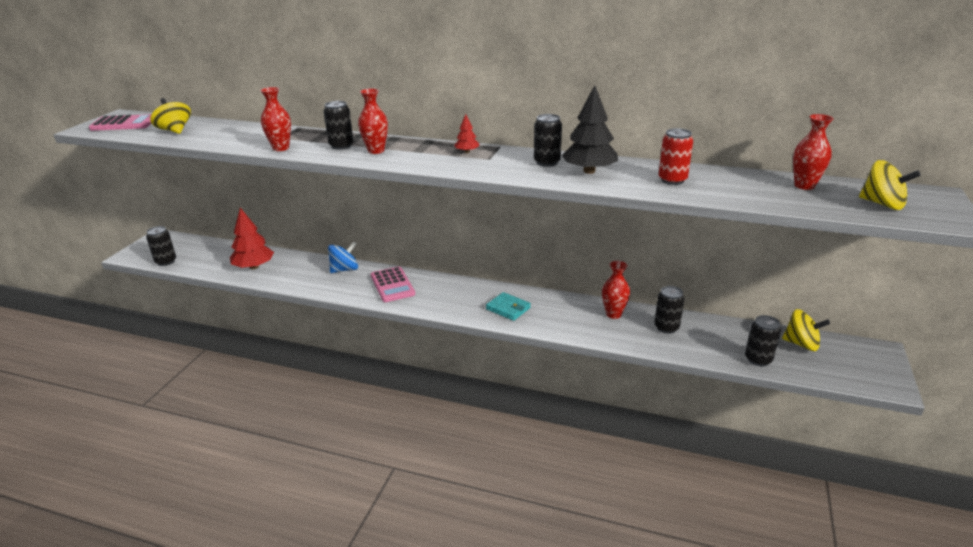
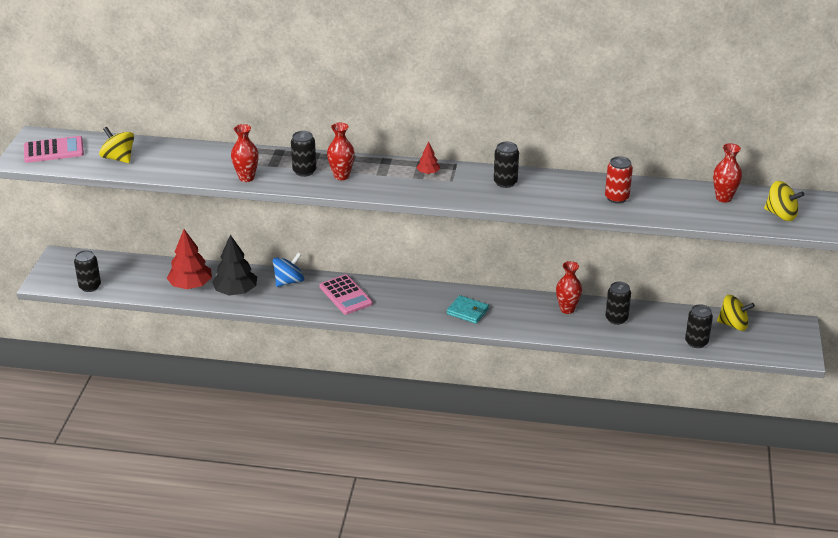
camera: 10 degrees left, 5 degrees up
(589, 171) = (545, 191): black tree -> black tree (236, 291)

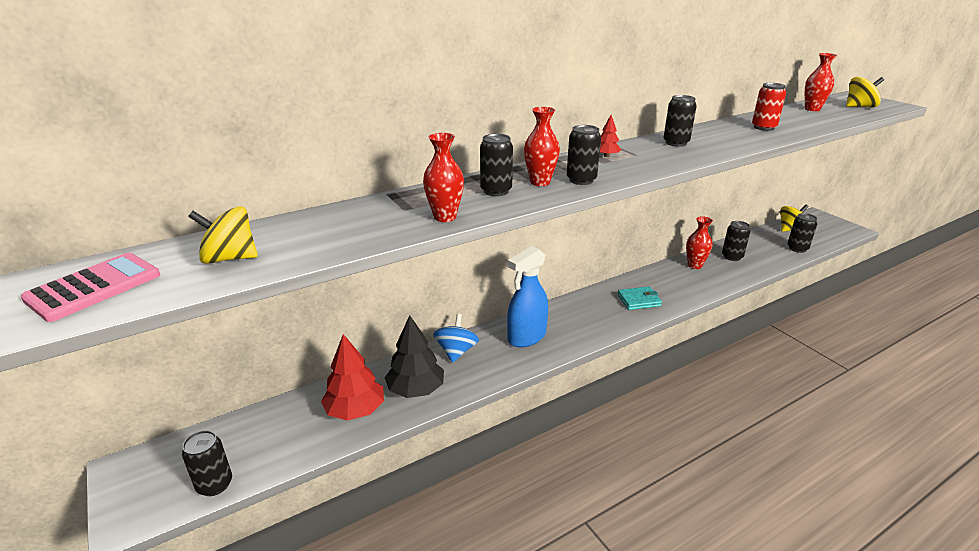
camera: 40 degrees left, 5 degrees down
(346, 295) = (526, 337): pink calculator -> blue spray bottle
(369, 185) = (581, 180): none -> black can

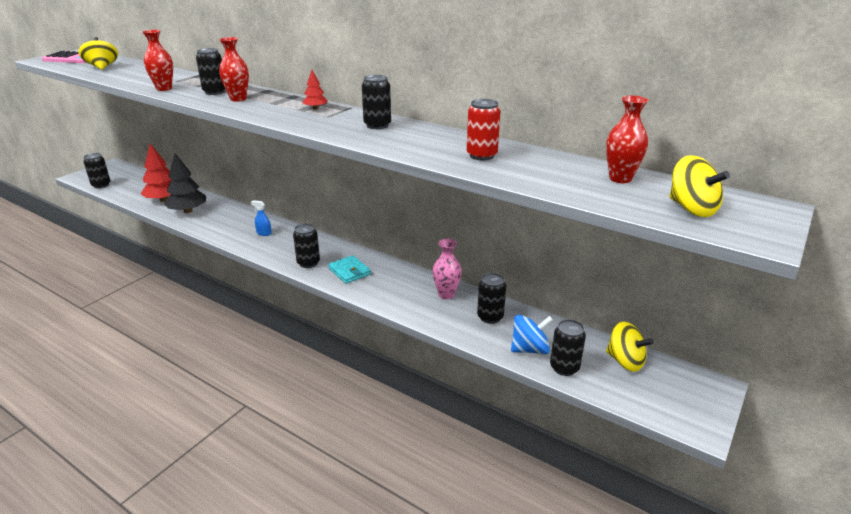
camera: 65 degrees right, 0 degrees up
(456, 351) = (234, 213): blue spinning top -> blue spinning top (529, 349)
(526, 337) = (264, 233): blue spray bottle -> blue spray bottle, size x0.44
(581, 180) = (249, 107): black can -> black can (308, 263)
(694, 265) = (446, 294): red vase -> pink vase

